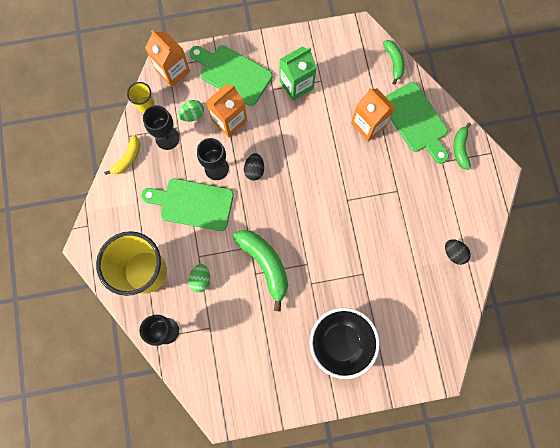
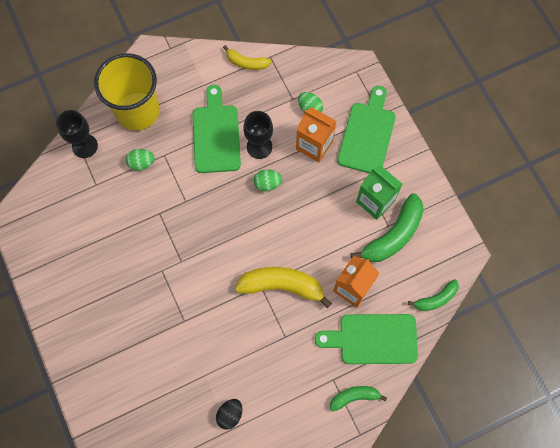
camera: 75 degrees right, 5 degrees down
(145, 104) = (308, 62): yellow cup -> none
(167, 138) = (278, 92): black goblet -> none
(173, 71) = (351, 77): orange carton -> none
(254, 170) = (267, 184): black egg -> green egg
(265, 264) = (170, 220): green banana -> green banana (393, 235)
(340, 342) = (107, 314): black bowl -> none
(352, 182) = (282, 286): none -> yellow banana
(416, 120) = (373, 339): green cutting board -> green cutting board turned 45 degrees clockwise

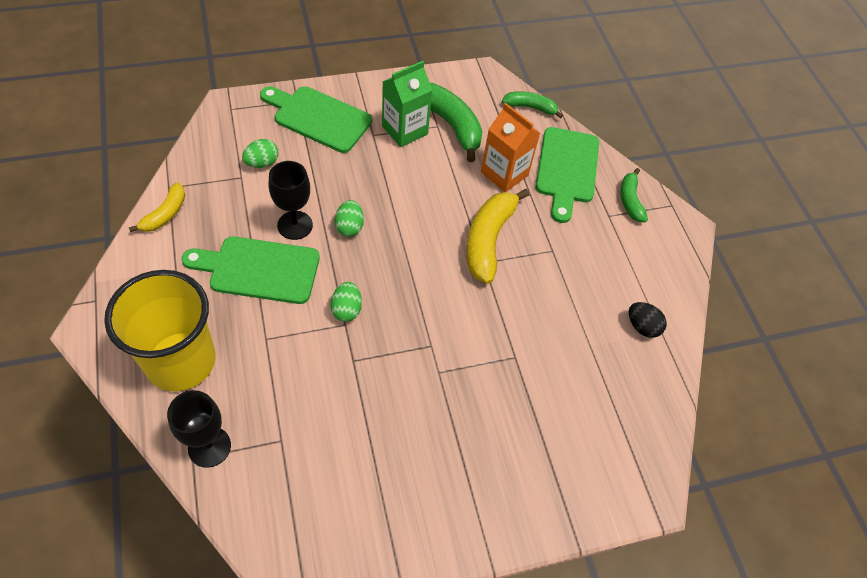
camera: 85 degrees left, 15 degrees down
(141, 163) = (268, 370): green egg -> green egg (346, 309)
(314, 145) = (313, 169): orange carton -> none
(436, 299) = (530, 107): green banana -> green banana turned 60 degrees counterclockwise

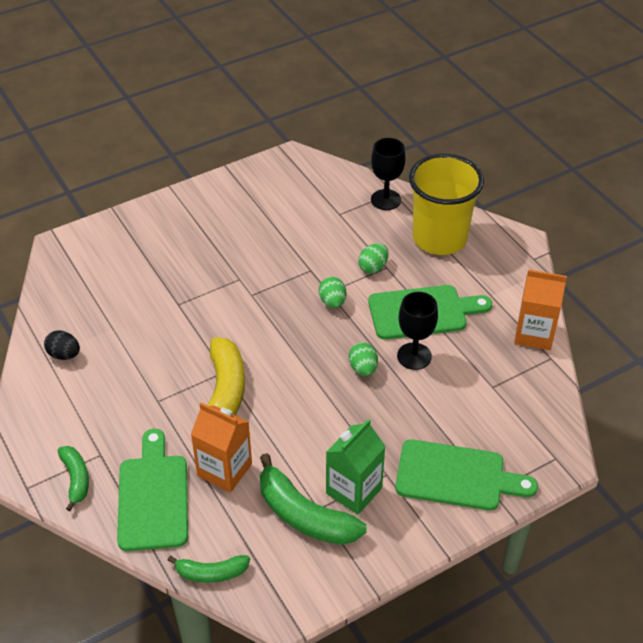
camera: 170 degrees right, 10 degrees down
(165, 214) = (534, 334): yellow banana -> orange carton
(262, 163) = (482, 406): green egg -> green egg (373, 267)

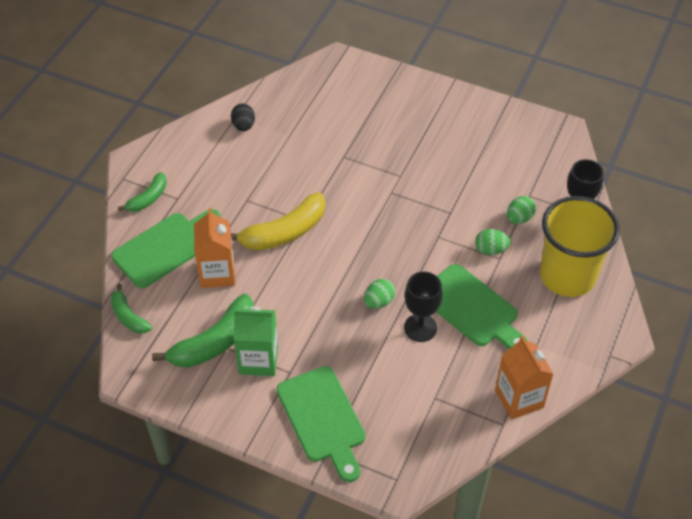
camera: 55 degrees right, 5 degrees up
(304, 515) = (214, 342): green banana -> green banana turned 135 degrees counterclockwise
(332, 302) = (429, 245): green egg -> green egg (519, 218)

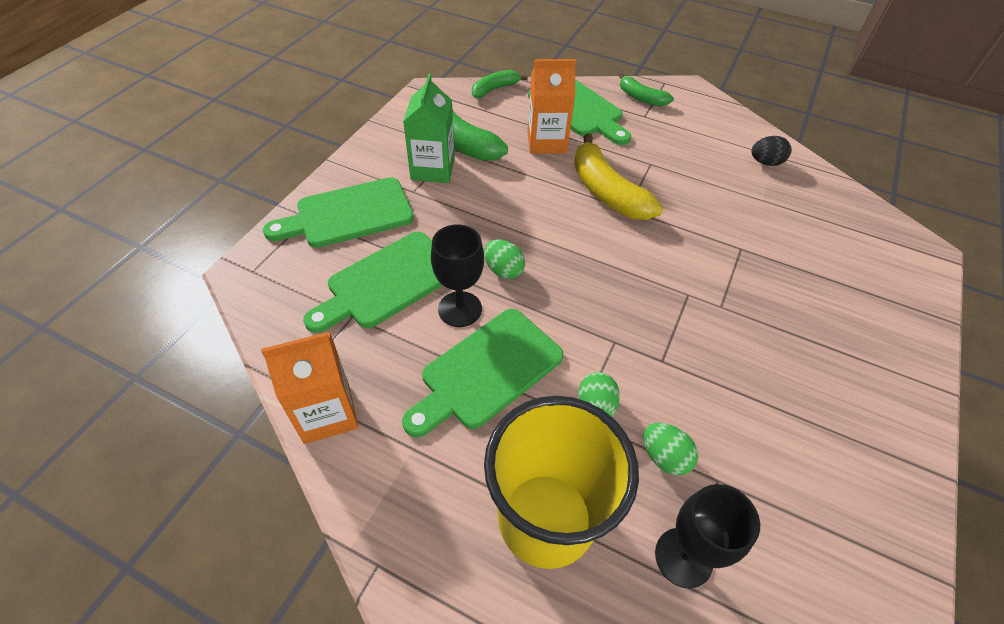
camera: 90 degrees right, 0 degrees up
(399, 378) = (387, 282): none -> green cutting board

